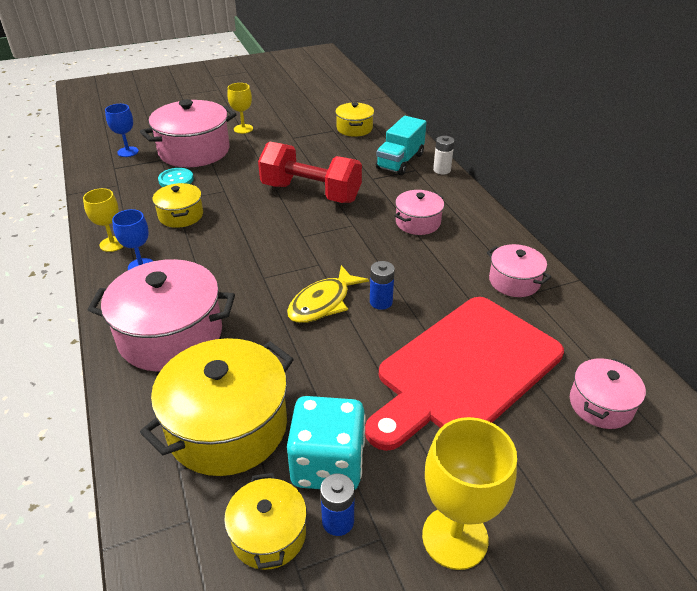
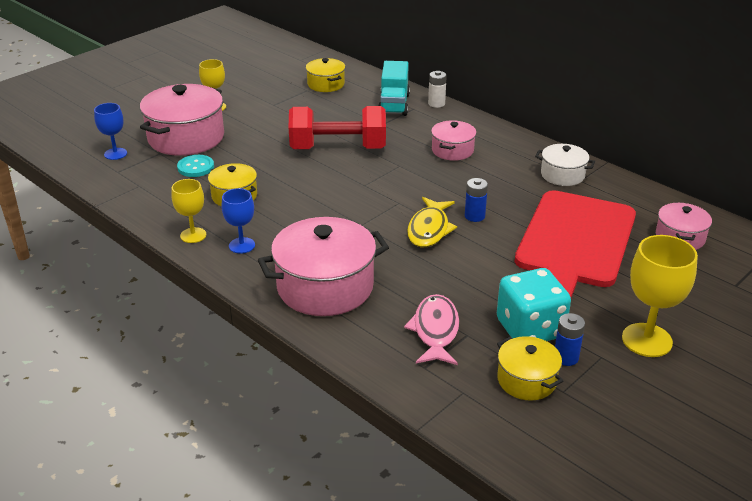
camera: 25 degrees left, 5 degrees down
(228, 426) = (435, 331): yellow pot -> pink fish
(514, 281) = (562, 175): pink pot -> white pot

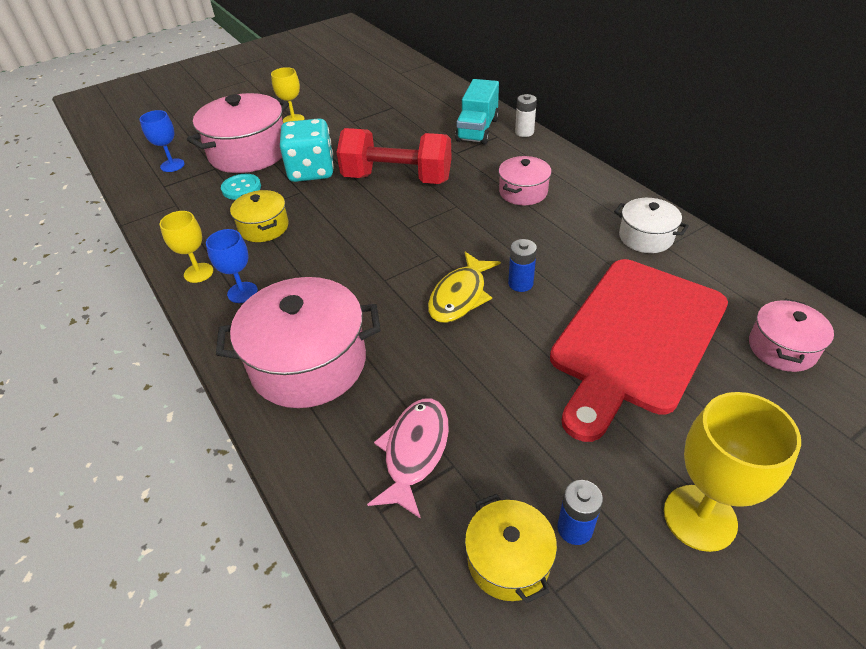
camera: 15 degrees right, 10 degrees up
(326, 84) = (414, 102): yellow pot -> none
(530, 329) = (538, 469): turquoise dice -> turquoise dice (311, 171)

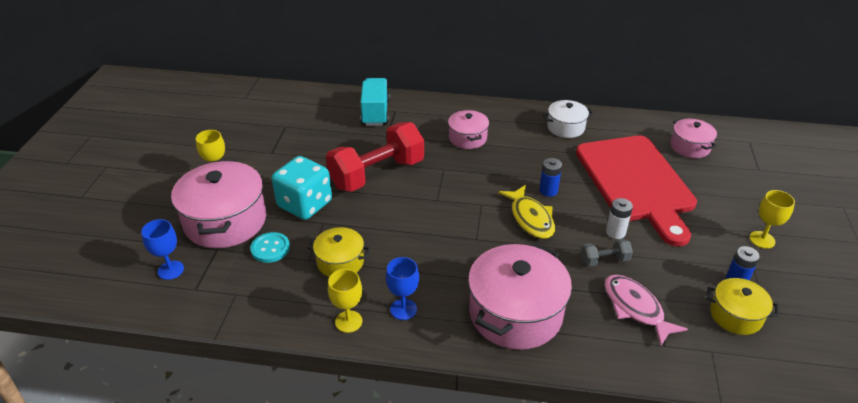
camera: 50 degrees left, 5 degrees down
(463, 384) = (604, 260): none -> grey dumbbell
(477, 130) = (375, 113): turquoise truck -> turquoise truck turned 150 degrees counterclockwise
(524, 132) = (408, 99): white battery -> white battery (615, 232)
(699, 517) = (762, 240): yellow goblet -> yellow goblet, size x0.61

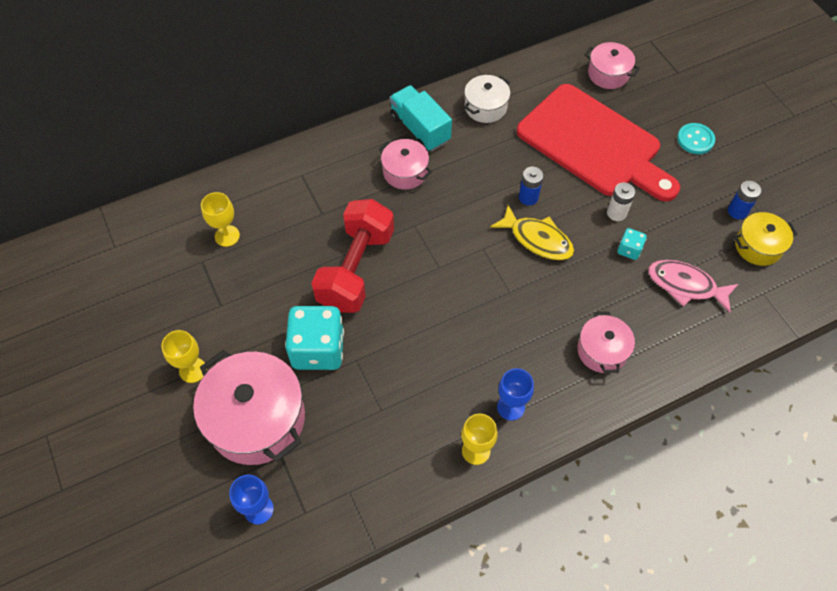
camera: 35 degrees left, 20 degrees up
(270, 248) = (333, 421): turquoise button -> turquoise button (695, 139)
(340, 262) = (413, 394): yellow pot -> none
(375, 113) = (283, 189): turquoise truck -> turquoise truck (420, 129)
(515, 313) = (602, 351): pink pot -> pink pot, size x0.54
(604, 260) = (629, 250): grey dumbbell -> turquoise dice
(762, 240) = (728, 154): yellow goblet -> yellow goblet (227, 236)

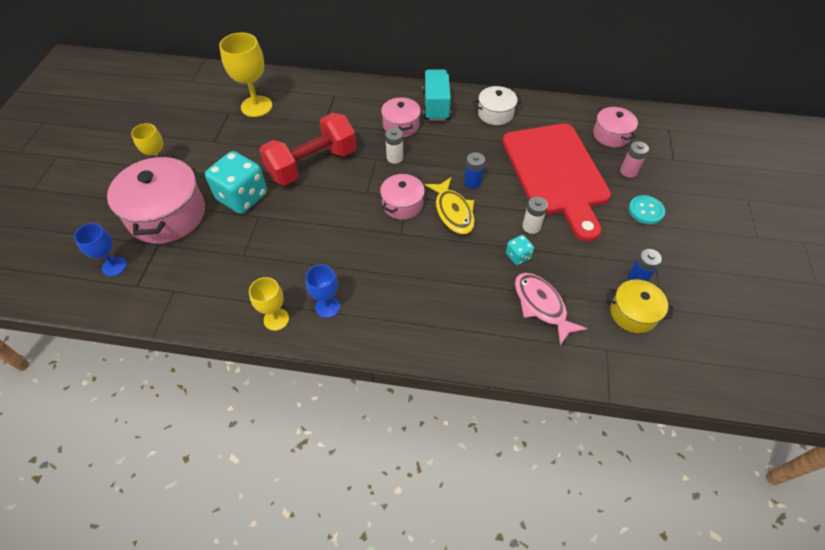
camera: 35 degrees right, 5 degrees down
(227, 236) = (256, 106): yellow goblet -> yellow goblet, size x1.64
(432, 213) = (395, 157): none -> white battery
(602, 351) = (430, 311): pink pot -> pink pot (402, 204)
(651, 106) = (628, 171): none -> pink battery

